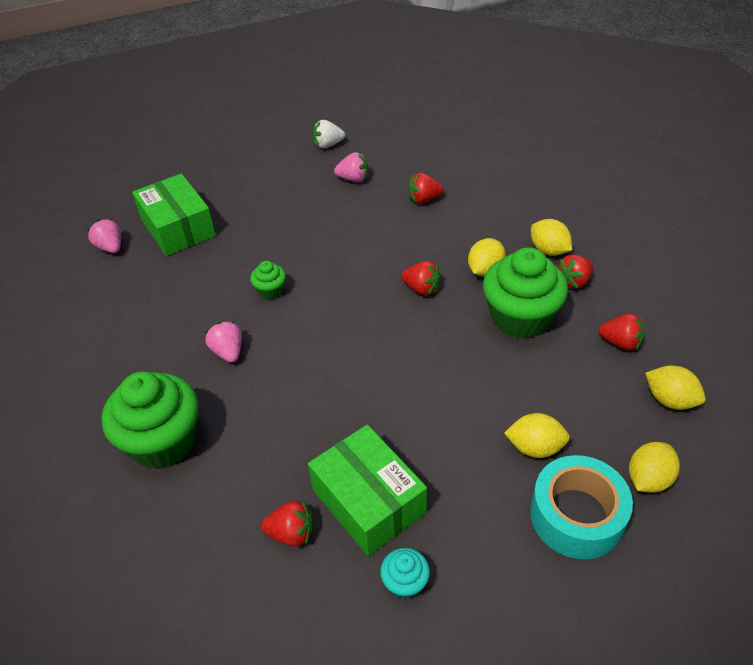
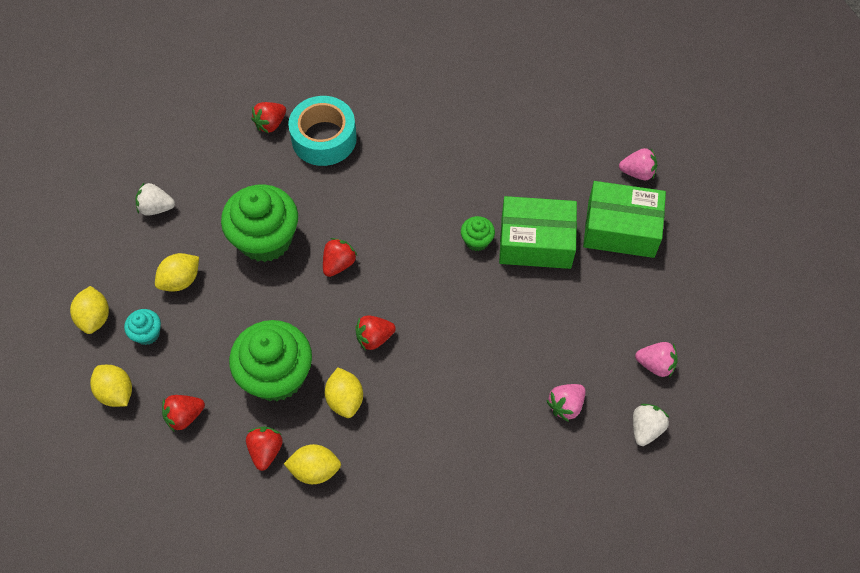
camera: 130 degrees right, 15 degrees up
(163, 441) = (400, 104): green cupcake -> green cupcake (265, 239)
(228, 352) = (440, 178): pink strawberry -> pink strawberry (655, 364)
(368, 501) = (248, 171): green box -> green box (536, 242)
(405, 583) = (187, 151): turquoise cupcake -> turquoise cupcake (147, 333)
(424, 199) = (477, 436): red strawberry -> red strawberry (339, 264)
(497, 543) = (156, 208): none -> white strawberry
(576, 515) = (123, 259): turquoise tape -> turquoise tape (324, 138)
(670, 400) = (116, 392): yellow lemon -> yellow lemon turned 60 degrees clockwise

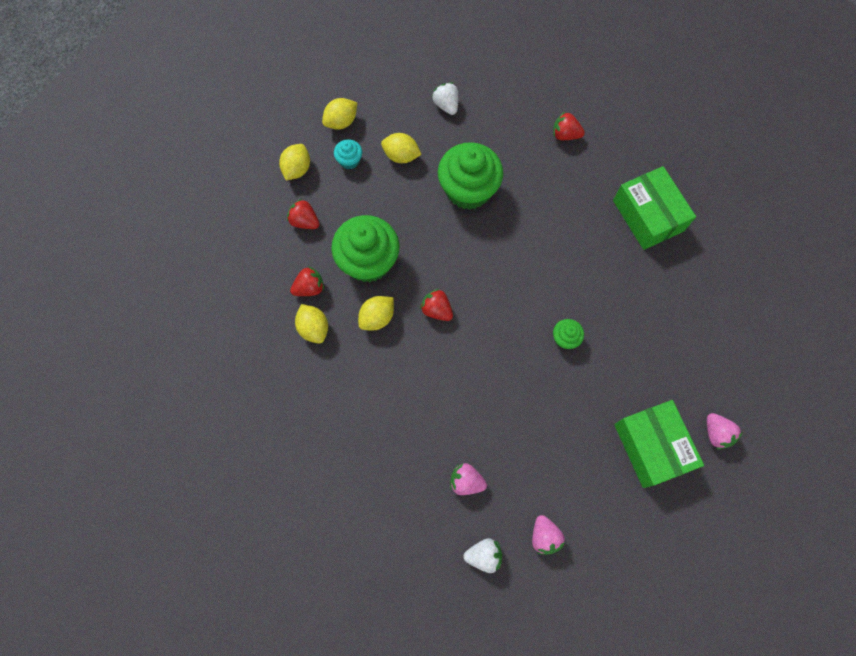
camera: 60 degrees right, 10 degrees up
(324, 138) = (578, 178): turquoise tape -> none
(339, 264) = (480, 251): red strawberry -> none
(536, 242) = (594, 384): green box -> green box (648, 215)

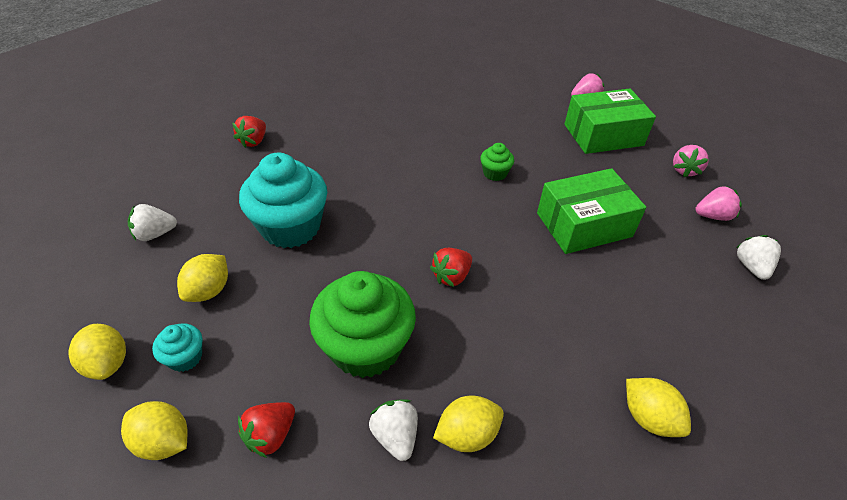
camera: 85 degrees left, 25 degrees down
(309, 288) = (395, 436): red strawberry -> white strawberry
(377, 318) = (456, 344): yellow lemon -> yellow lemon (648, 417)
(466, 481) = (670, 272): pink strawberry -> pink strawberry (684, 170)
(468, 190) = (291, 227): green cupcake -> turquoise cupcake
(648, 215) = (369, 103): green box -> green box (584, 225)

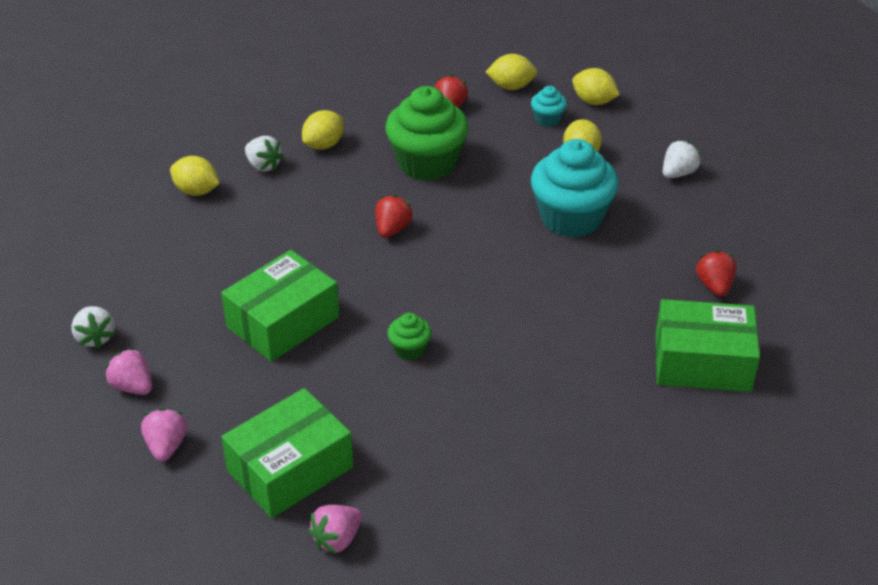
camera: 155 degrees right, 5 degrees down
(317, 107) = (702, 362): none -> green box
(395, 436) = (371, 130): white strawberry -> white strawberry (263, 165)
(712, 216) = (132, 386): pink strawberry -> pink strawberry turned 75 degrees clockwise

